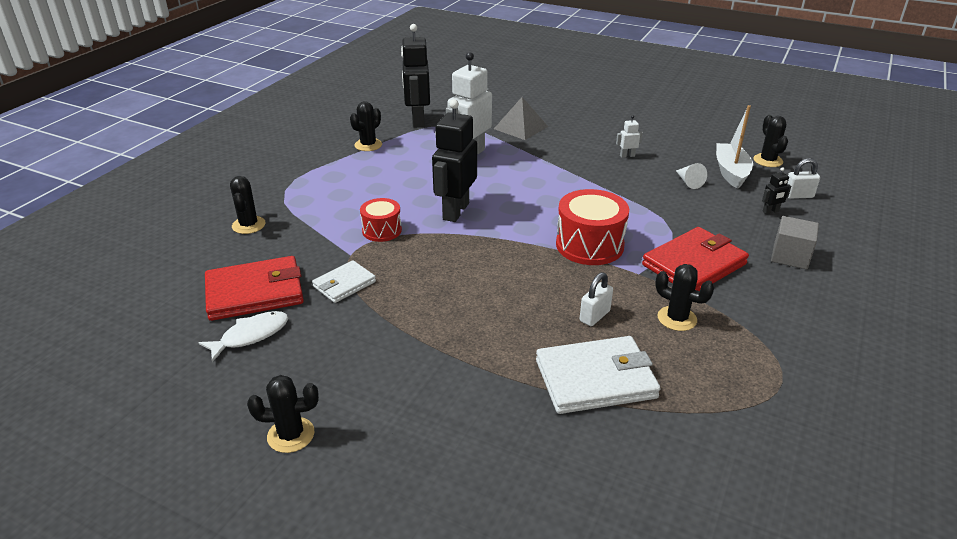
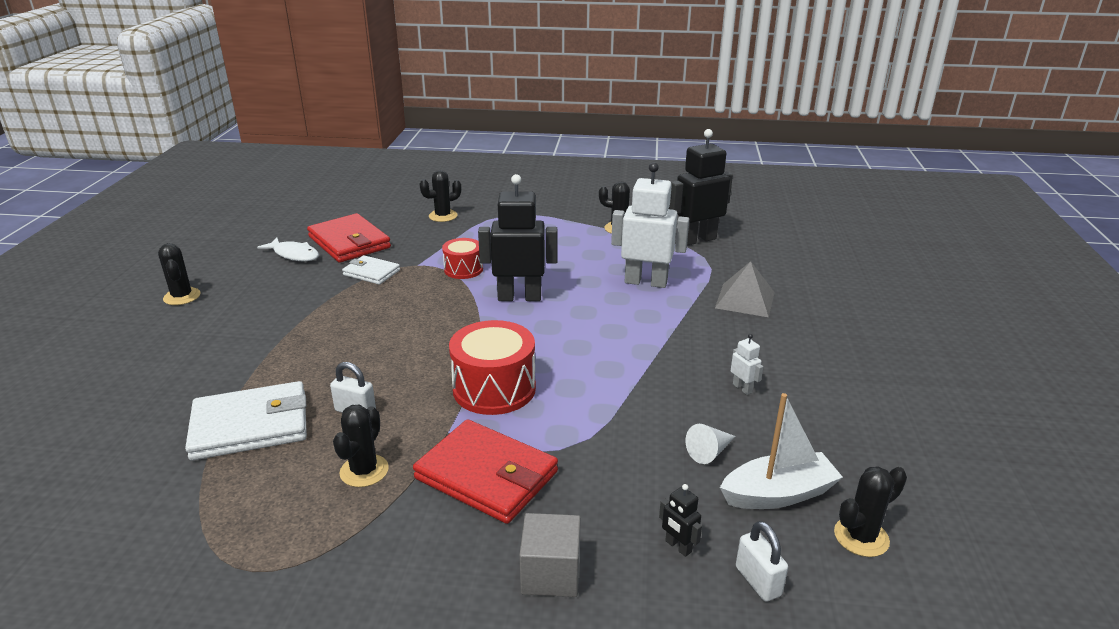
camera: 70 degrees right, 5 degrees down
(595, 379) = (251, 425): white wallet -> white wallet turned 75 degrees counterclockwise

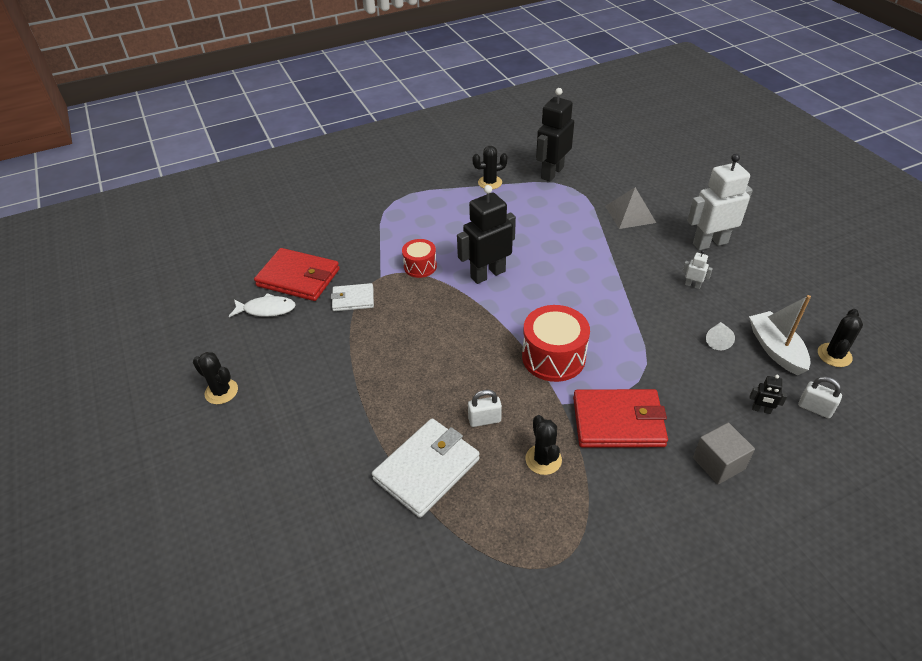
camera: 30 degrees left, 15 degrees up
(443, 216) = (345, 221): black cactus -> none
(646, 282) = (556, 224): white robot -> white robot (710, 243)
(778, 494) = (775, 349): white boat -> white boat turned 60 degrees counterclockwise

